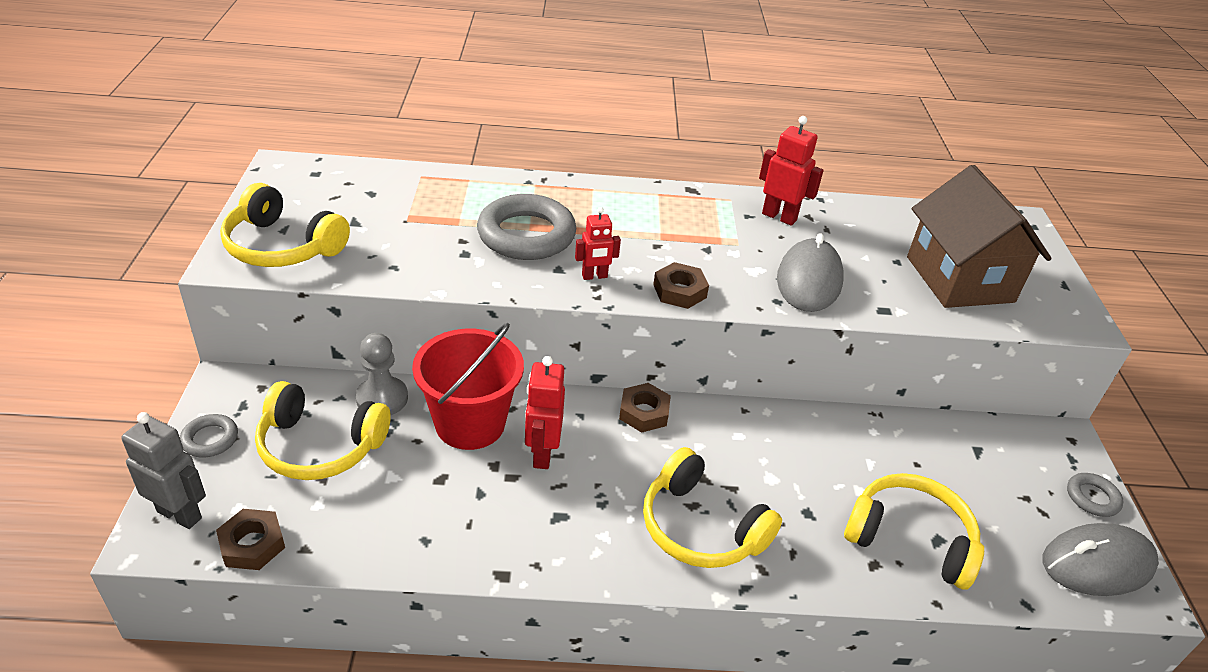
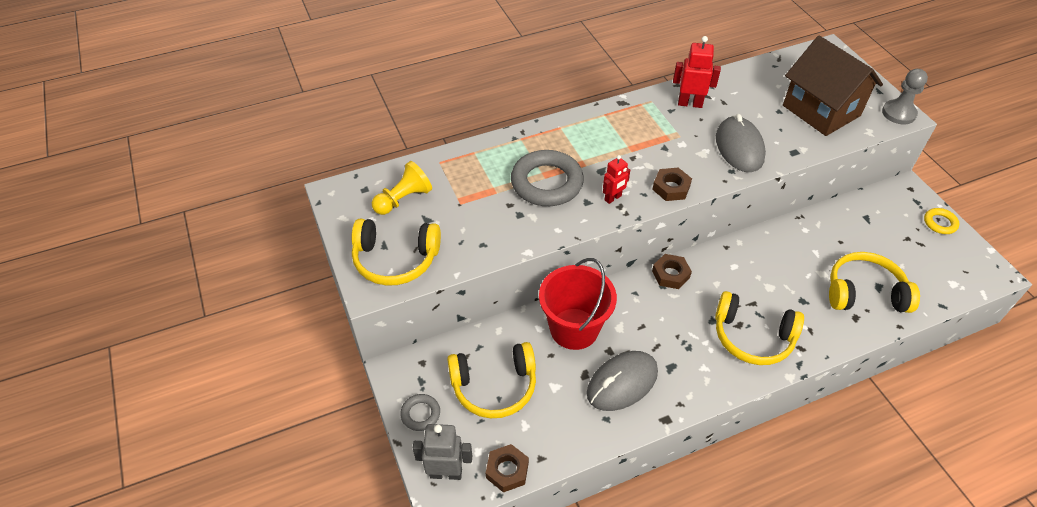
camera: 20 degrees left, 10 degrees up
(347, 195) = (403, 199): none -> yellow pawn
(382, 398) = (506, 335): grey pawn -> grey pawn (898, 113)
(542, 454) = (631, 330): red robot -> none
(1092, 498) = (940, 223): grey ring -> yellow ring
(1097, 564) = (963, 264): grey mouse -> grey mouse (622, 383)

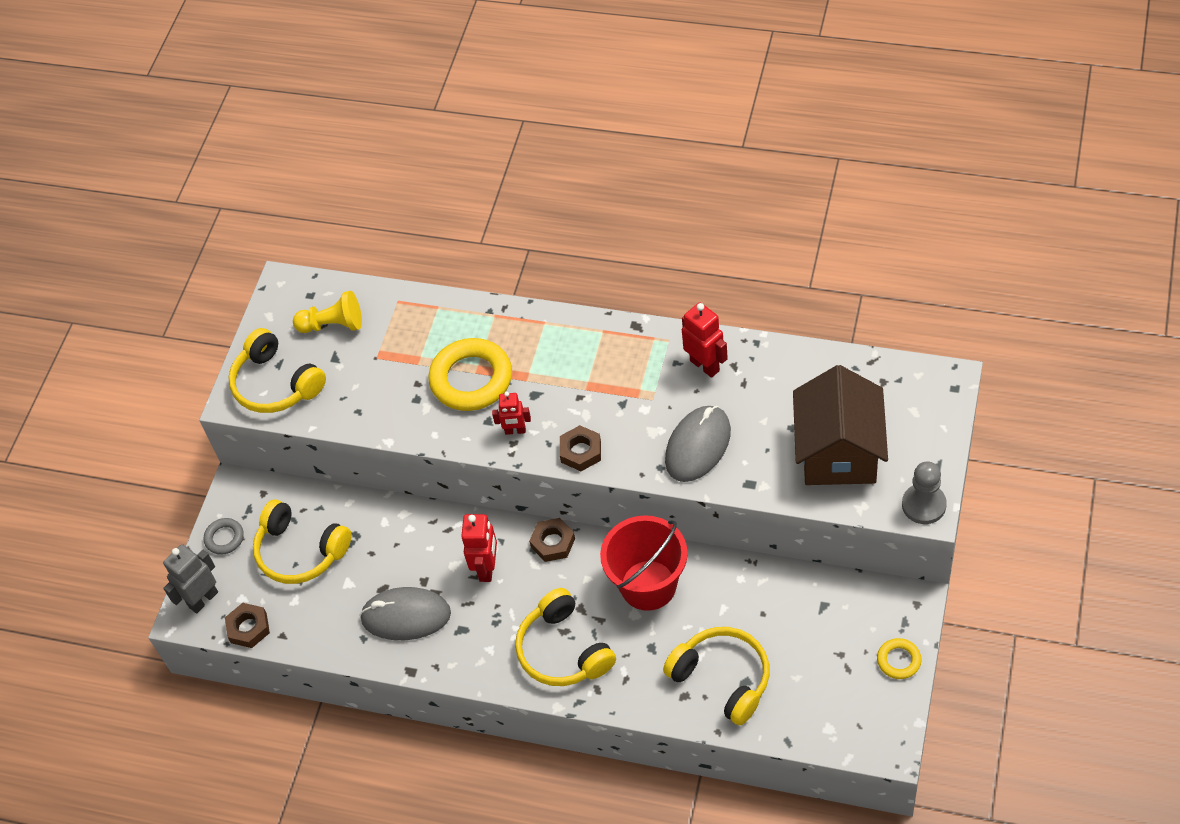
camera: 45 degrees right, 5 degrees up
(446, 473) = (203, 599): grey robot -> grey robot turned 90 degrees counterclockwise
(547, 183) = (471, 379): grey ring -> yellow ring
(574, 329) = (413, 541): red bucket -> red bucket (648, 585)
(645, 316) = (487, 568): none -> red robot

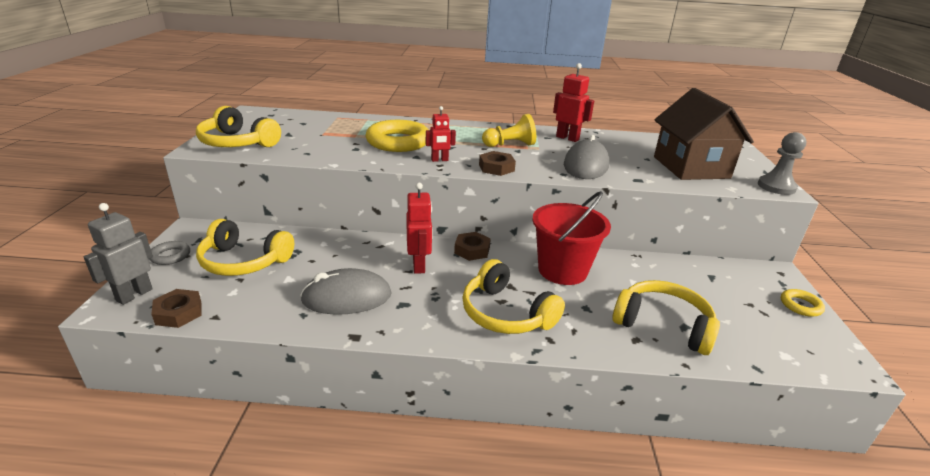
camera: 20 degrees left, 25 degrees down
(333, 325) = (288, 123): yellow pawn -> yellow pawn (510, 145)

